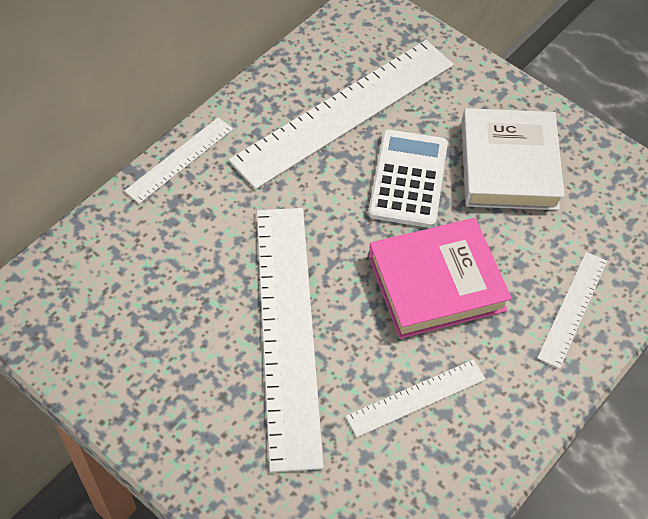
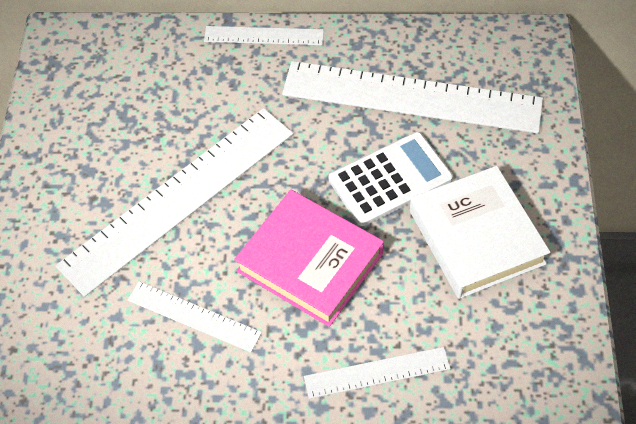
camera: 55 degrees right, 0 degrees up
(509, 165) = (476, 237): white book -> white book turned 75 degrees counterclockwise

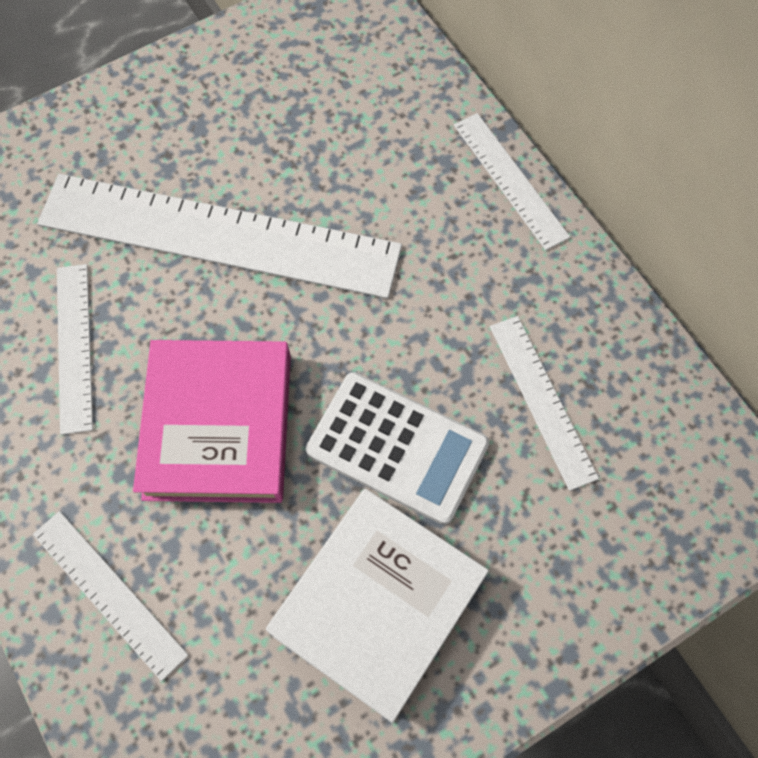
camera: 55 degrees right, 10 degrees up
(411, 97) = (542, 400): white ruler -> white ruler, size x0.48

